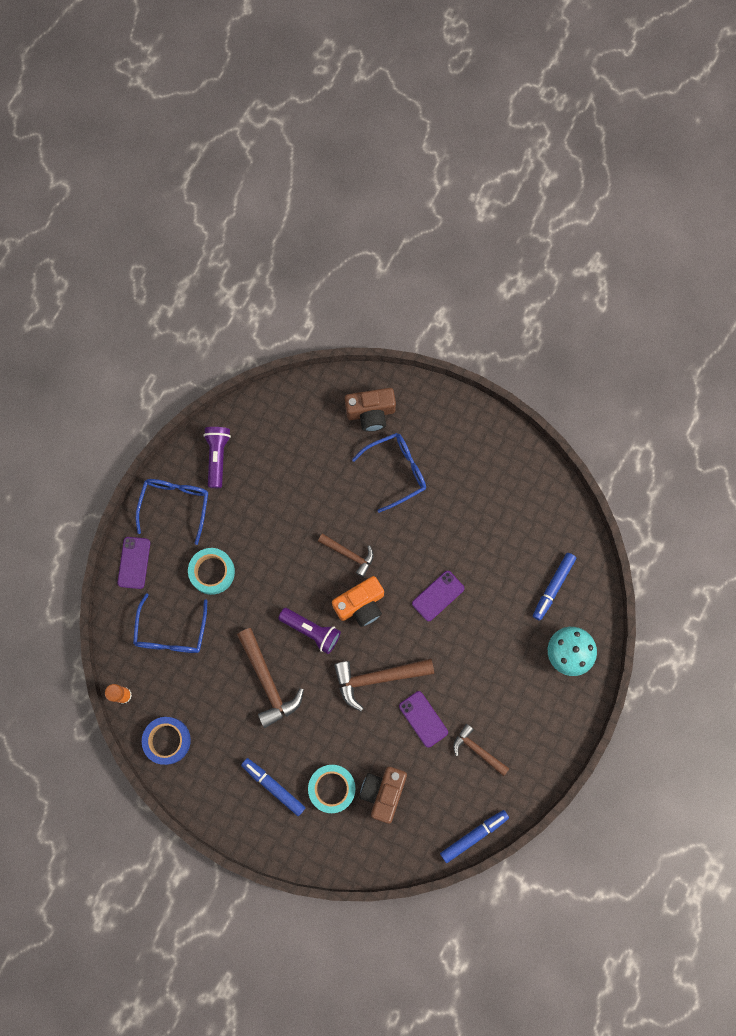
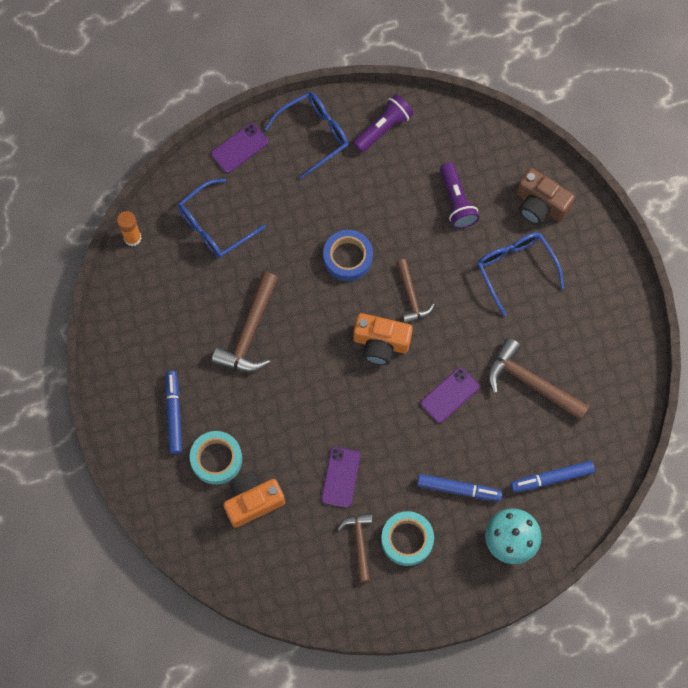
camera: 45 degrees right, 5 degrees down
(167, 740) = (130, 302): blue tape -> blue tape (348, 257)
(212, 572) = (291, 210): turquoise tape -> turquoise tape (407, 539)
(311, 631) = (322, 326): purple flashlight -> purple flashlight (456, 201)
(377, 677) = (337, 411): brown hammer -> brown hammer (531, 382)
(383, 792) = (252, 501): brown camera -> orange camera
(397, 471) = (515, 269): blue glasses -> blue glasses turned 135 degrees counterclockwise
(438, 596) = (449, 395): purple phone -> purple phone turned 45 degrees counterclockwise
(473, 836) = (288, 604): blue marker -> blue marker (458, 489)

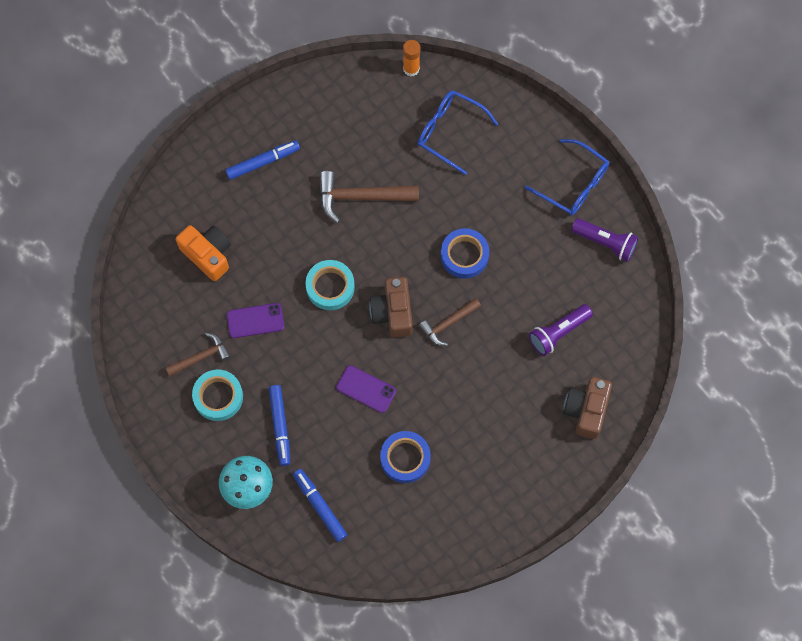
camera: 70 degrees right, 0 degrees up
(216, 459) = (235, 211): turquoise tape -> turquoise tape (330, 287)
(239, 148) = (533, 125): purple phone -> none
(381, 343) = (393, 312): orange camera -> brown camera
(515, 269) = (512, 408): blue glasses -> none
(531, 382) = (405, 458): brown hammer -> blue tape

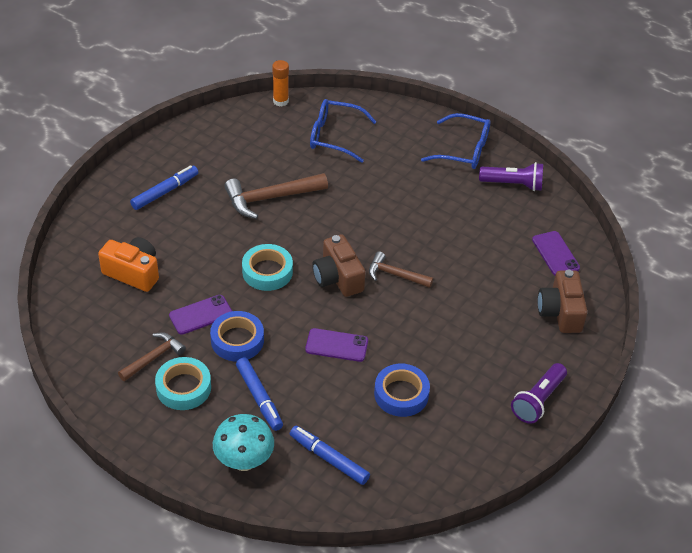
camera: 20 degrees left, 25 degrees down
(448, 323) = (395, 274): brown hammer -> brown hammer turned 75 degrees clockwise
(464, 255) = (388, 220): blue tape -> blue tape (237, 340)
(558, 332) = (504, 258): purple flashlight -> purple flashlight (538, 400)
(611, 340) = (555, 254): none -> purple phone

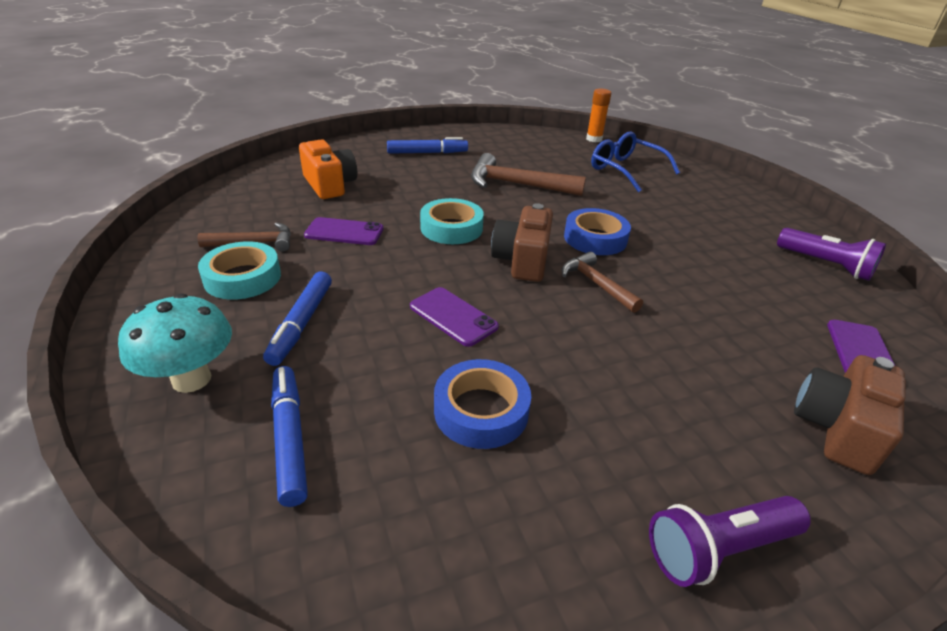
camera: 35 degrees right, 10 degrees down
(237, 340) = (350, 264): blue tape -> blue tape (595, 238)
(464, 150) = (772, 220): blue glasses -> none

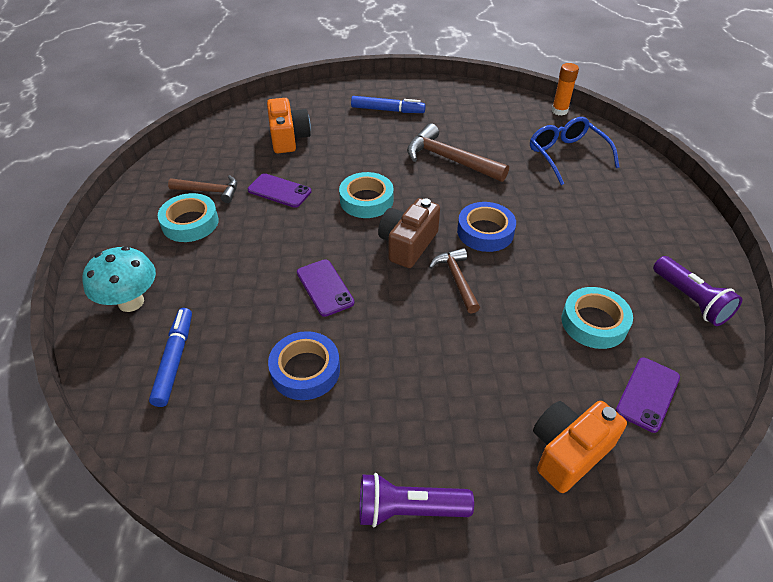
camera: 20 degrees right, 10 degrees up
(302, 323) = (215, 271): blue marker -> none
(759, 299) = (594, 322): none -> turquoise tape
(838, 428) = (568, 452): brown camera -> orange camera

